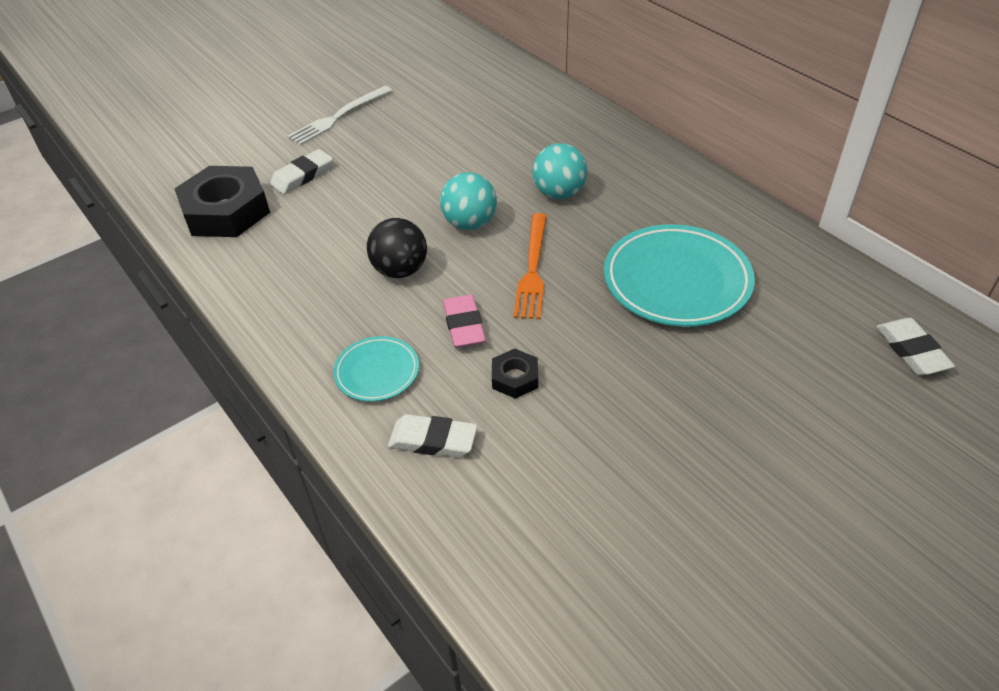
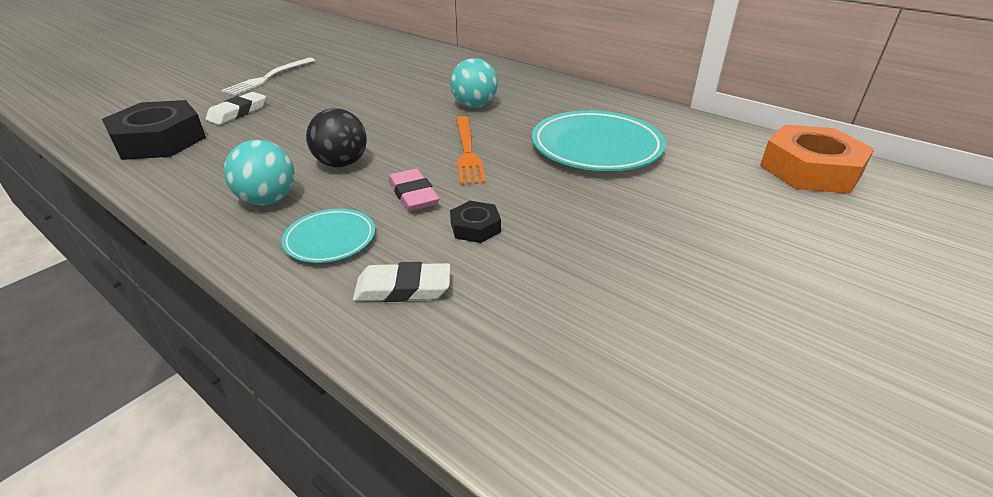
camera: 15 degrees left, 10 degrees down
(470, 223) = (401, 129): turquoise ball -> turquoise ball (268, 200)
(911, 350) = (810, 170): white eraser -> orange nut

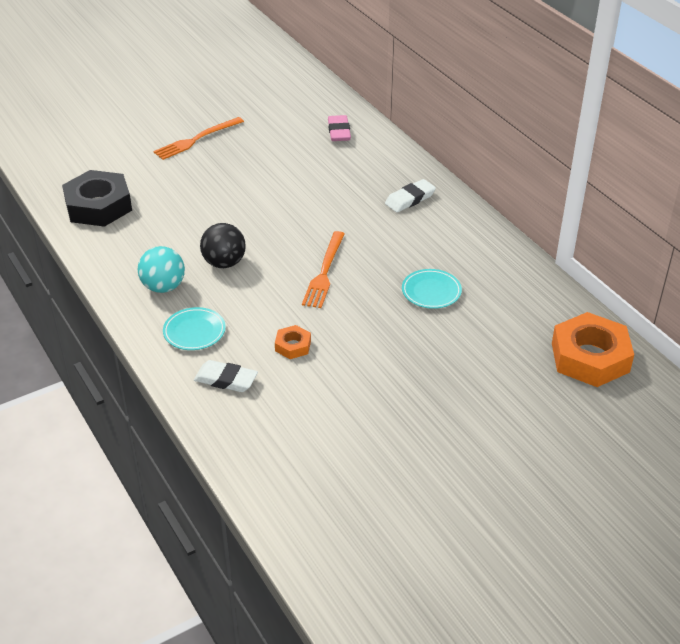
camera: 20 degrees right, 5 degrees up
(238, 112) = (161, 184): white eraser -> white eraser (410, 199)
(269, 77) = (196, 139): white fork -> orange fork
(413, 195) = (264, 306): pink eraser -> pink eraser (339, 131)
(474, 105) = (359, 218): turquoise ball -> none
(475, 227) = (293, 346): black nut -> orange nut
(596, 147) = (431, 291): turquoise plate -> turquoise plate, size x0.53

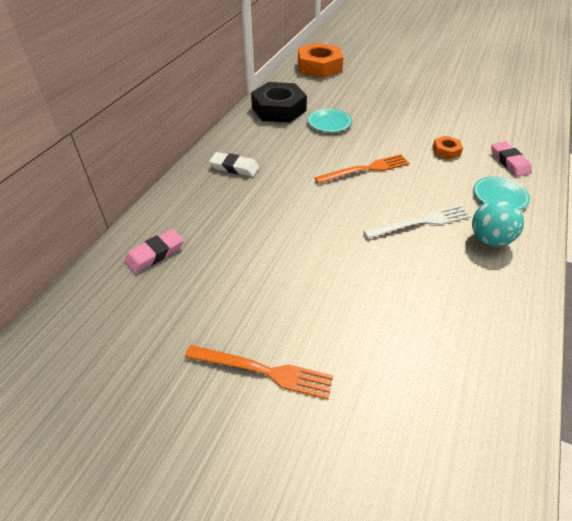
camera: 125 degrees left, 5 degrees up
(98, 206) = (469, 373): black nut -> black nut (279, 109)
(224, 263) = (421, 222): black ball -> white fork
(226, 380) = (509, 162): white eraser -> pink eraser

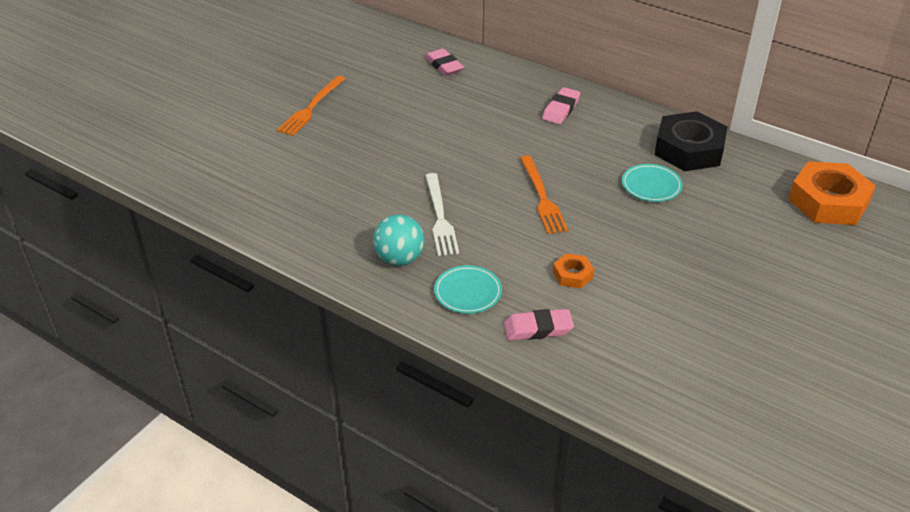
camera: 100 degrees right, 5 degrees down
(234, 167) = (561, 109): white eraser -> pink eraser

